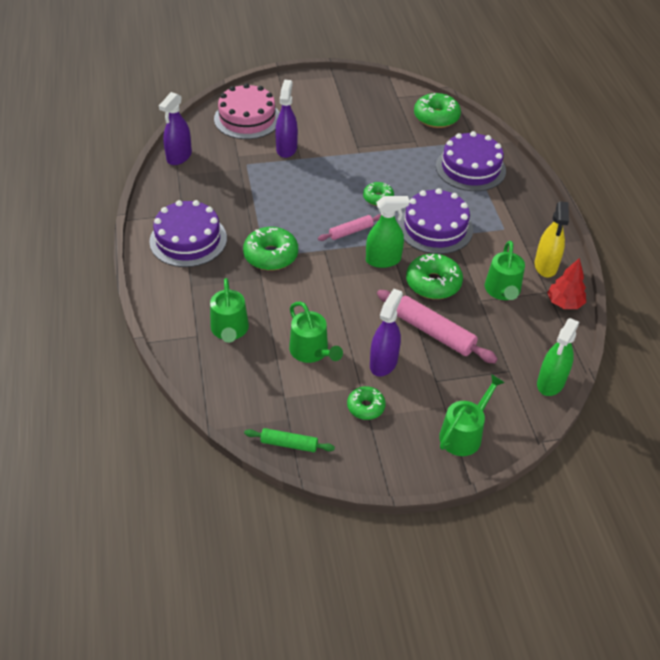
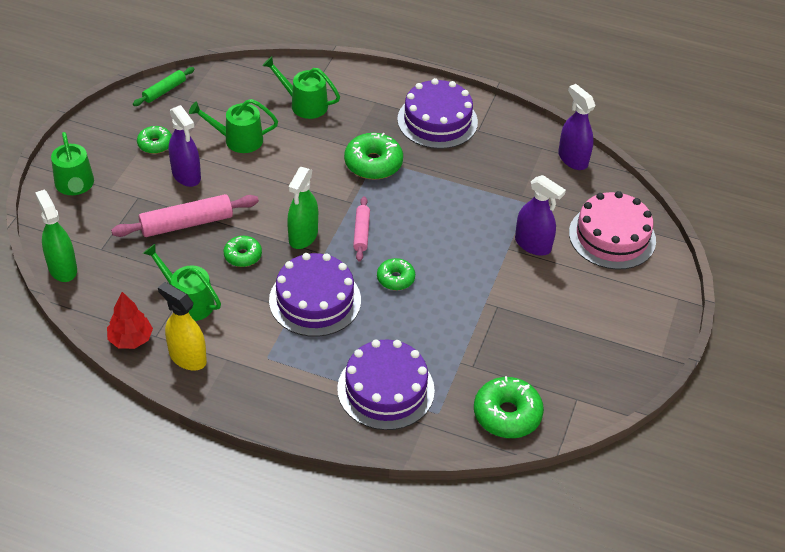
camera: 120 degrees right, 0 degrees up
(433, 283) = (243, 255): green donut -> green donut, size x0.60

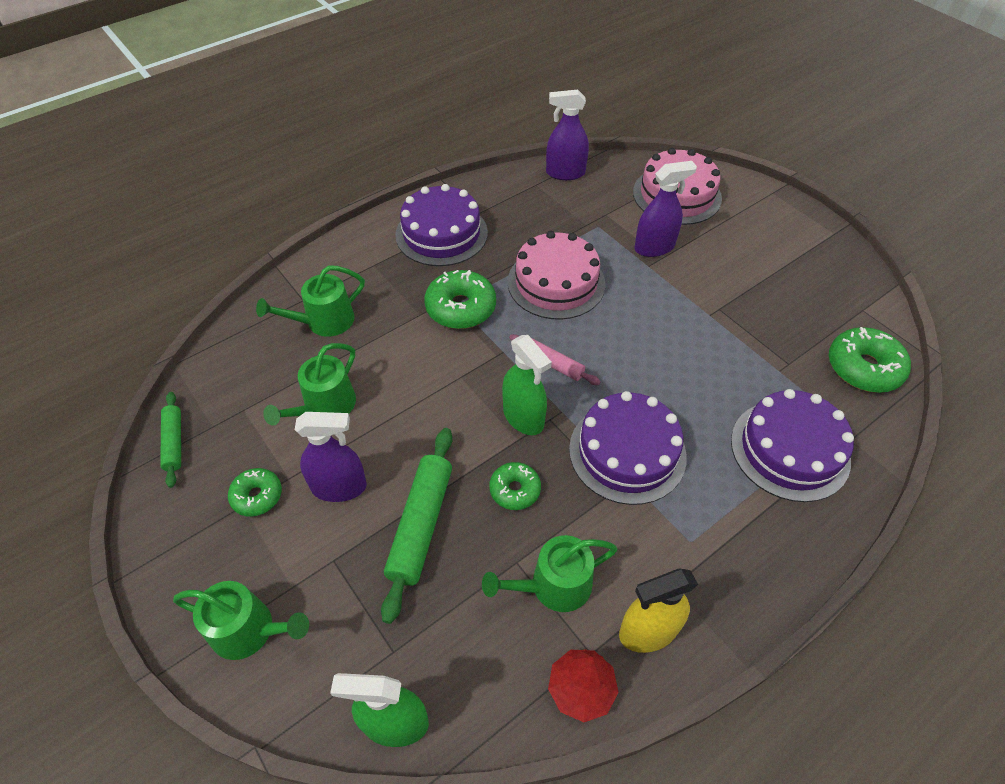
camera: 55 degrees left, 5 degrees up
(187, 224) = (421, 525): pink rolling pin -> green rolling pin
(395, 278) = (637, 367): green donut -> none
(442, 203) = (556, 283): none -> pink cake

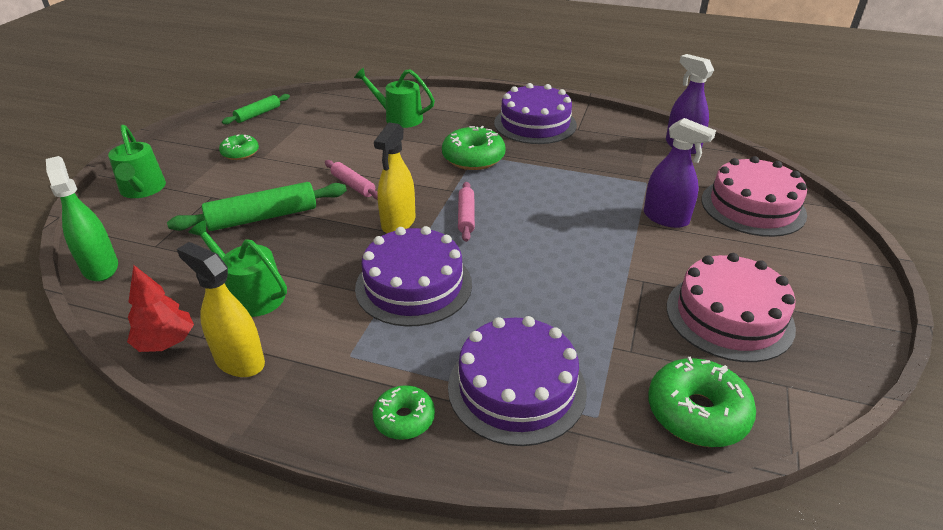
camera: 55 degrees right, 15 degrees down
(325, 406) = (329, 146): green watering can -> none
(339, 487) = (269, 176): purple spray bottle -> none
(426, 422) = (353, 185): none -> pink rolling pin
(515, 490) = (326, 244): green donut -> green donut (404, 419)
(523, 417) = (398, 222): green spray bottle -> yellow spray bottle
(556, 283) = (553, 186): pink cake -> pink cake (729, 316)

